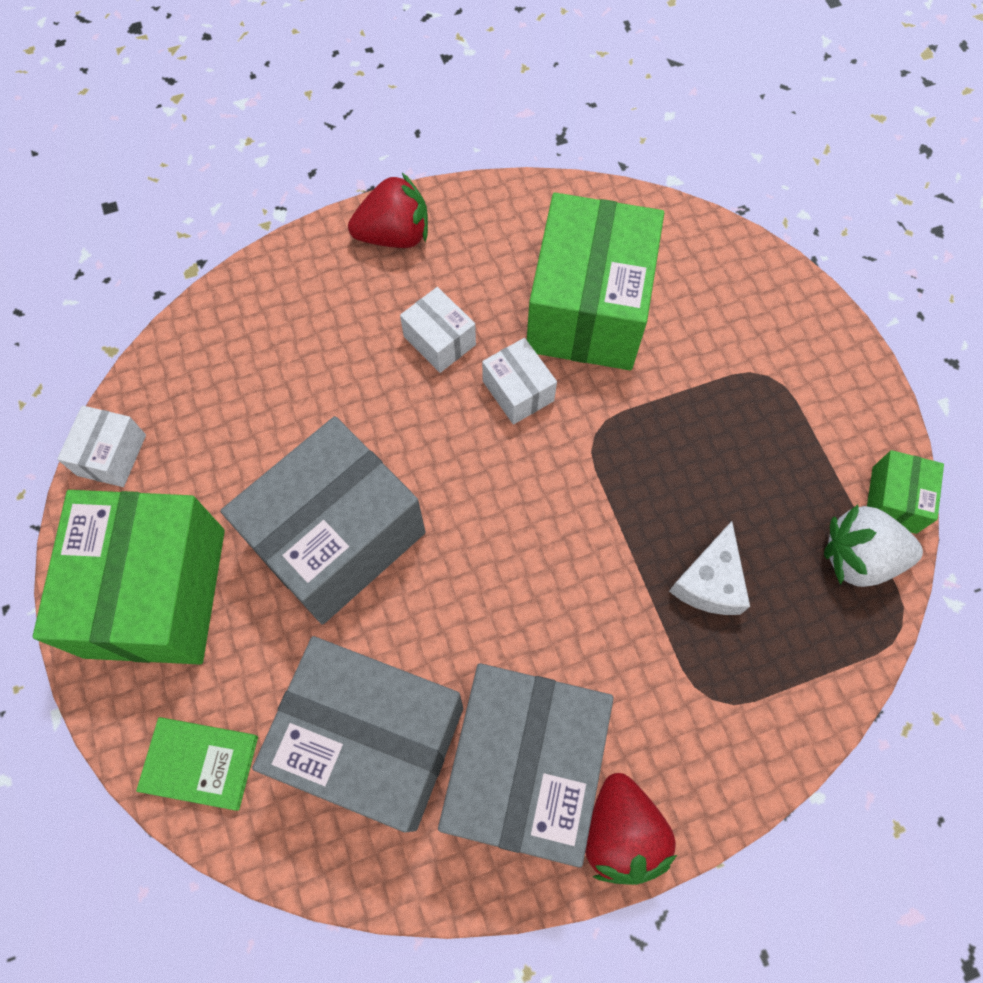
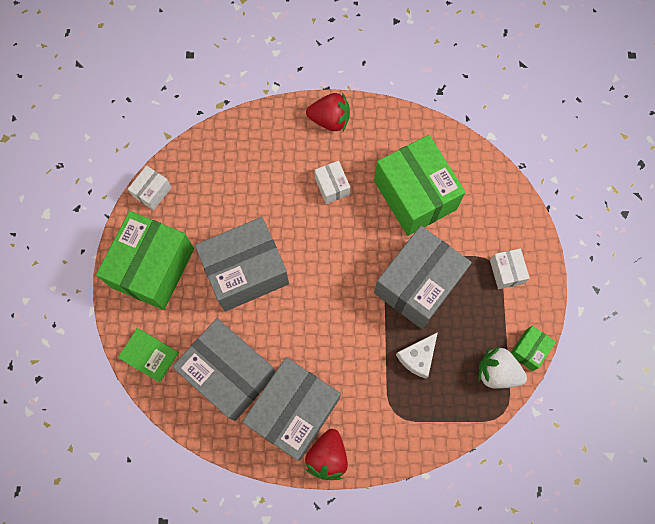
camera: 20 degrees right, 5 degrees up
(518, 391) = (361, 227): white box -> white box (506, 272)
(588, 309) = (415, 195): green box -> green box turned 60 degrees counterclockwise
(656, 454) = (418, 284): none -> grey box

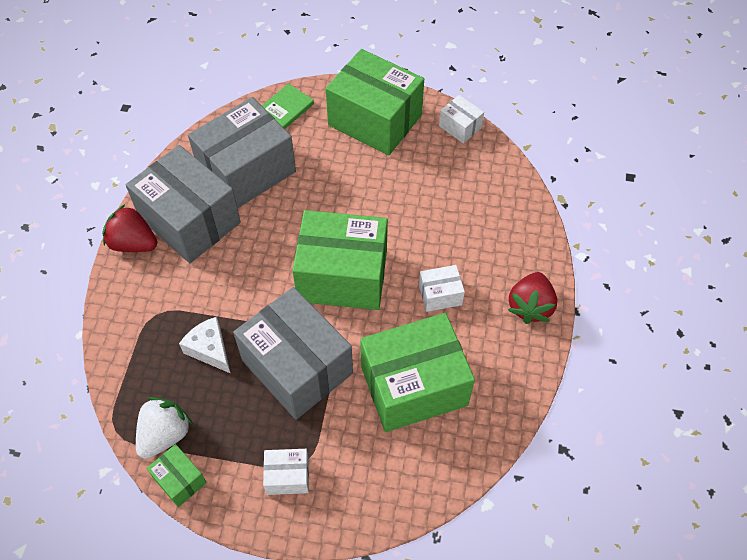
camera: 100 degrees right, 15 degrees down
(246, 271) = (352, 197): grey box -> none
(328, 265) = (342, 276): none -> green box

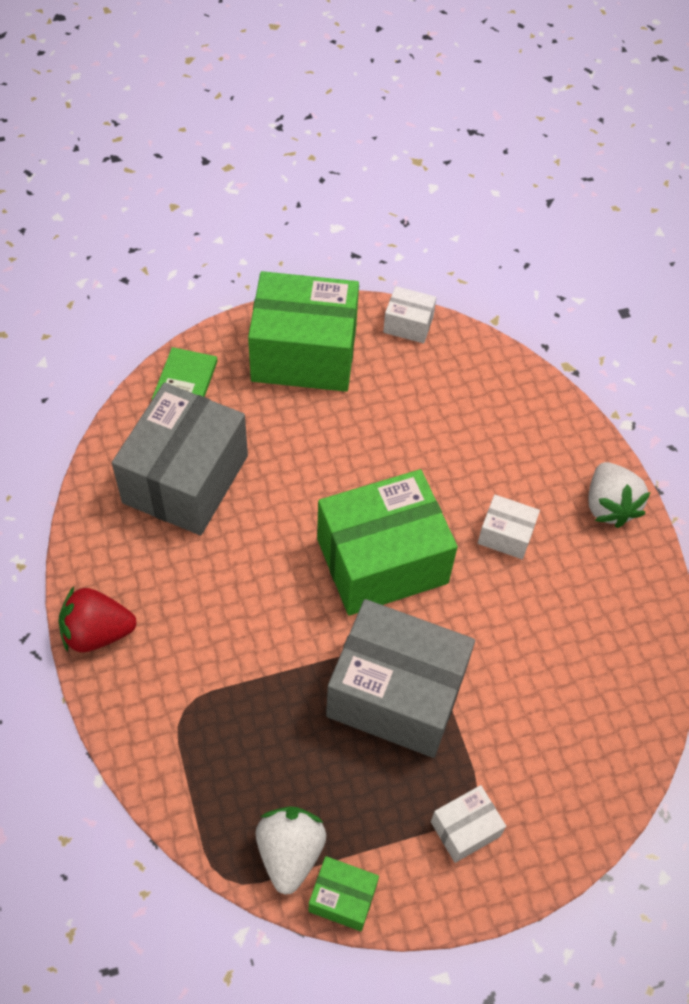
camera: 30 degrees left, 0 degrees up
(189, 220) = (152, 572): grey box -> none
(210, 349) = (279, 722): white cheese -> none
(414, 386) = (540, 654): green box -> none
(440, 295) = (505, 535): white box -> white box turned 60 degrees clockwise
(530, 306) = (609, 506): red strawberry -> white strawberry

